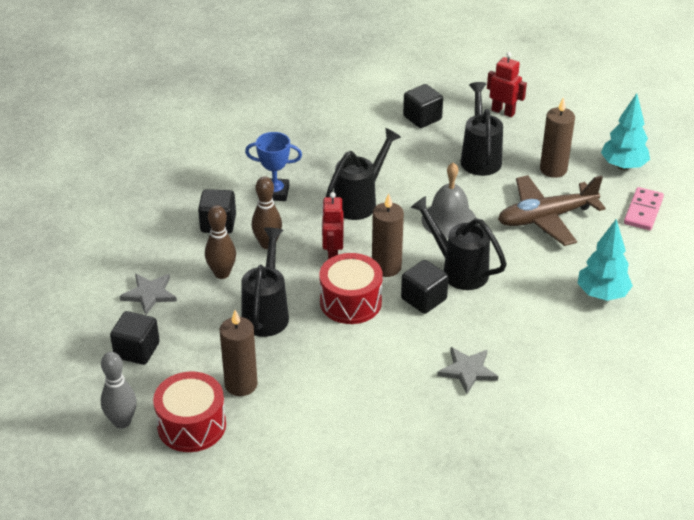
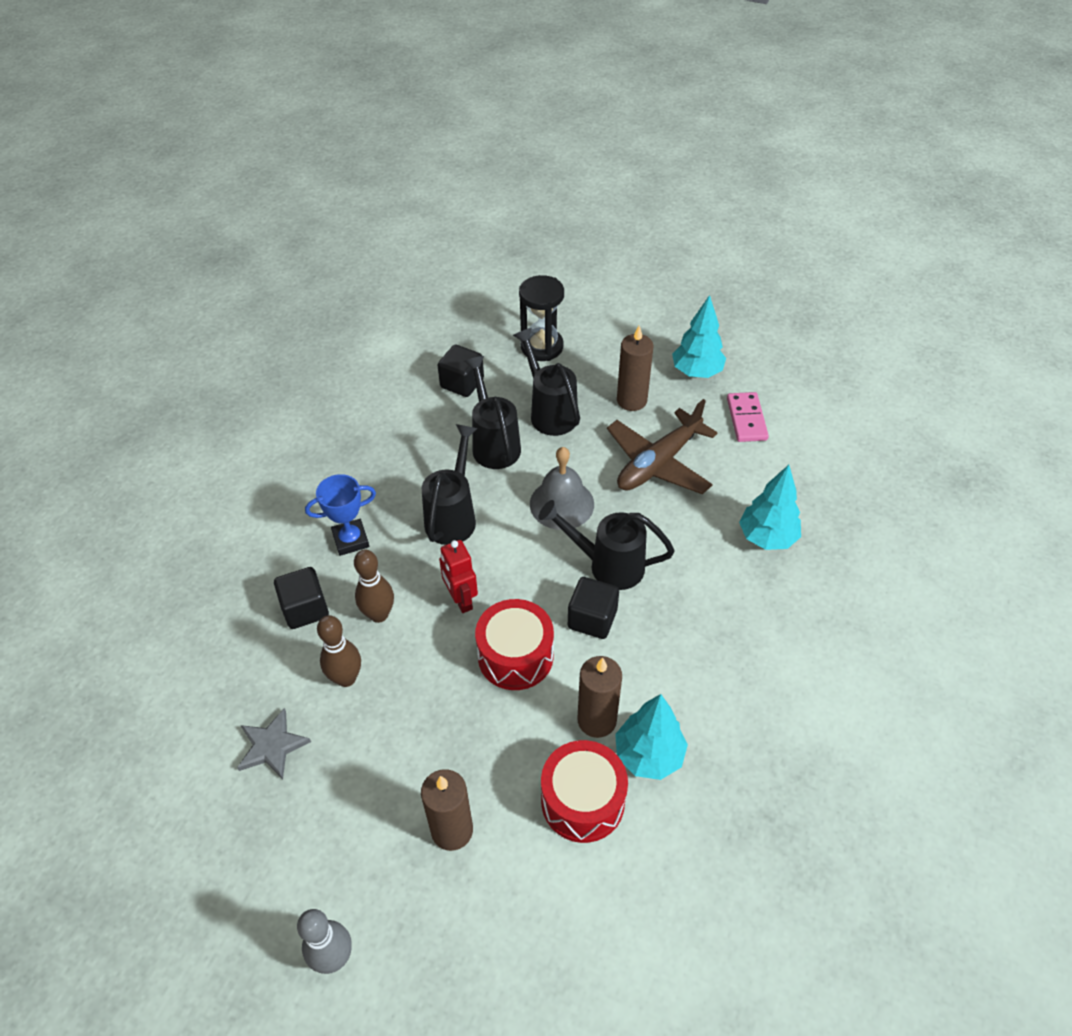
camera: 25 degrees left, 10 degrees up
(137, 350) = (298, 837): black cube -> none
(191, 425) = (424, 920): red drum -> red drum (582, 801)
(267, 312) = (428, 712): black watering can -> black watering can (493, 443)
(386, 267) = (529, 592): brown candle -> brown candle (597, 720)
(410, 394) = (648, 755): none -> turquoise tree
(467, 371) = (691, 695): grey star -> none
(503, 112) = (542, 347): red robot -> black hourglass

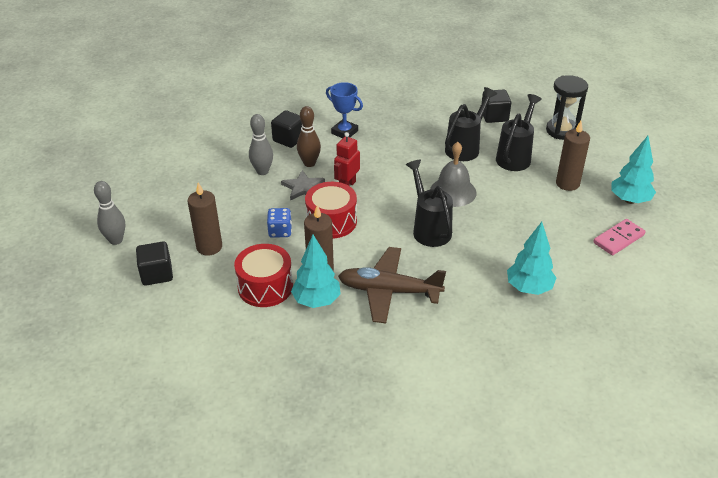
camera: 55 degrees right, 10 degrees down
(272, 746) = (205, 168): grey star -> grey star (303, 187)
(346, 678) = (262, 171): brown bowling pin -> grey bowling pin
(453, 515) = (398, 157): black watering can -> none
(488, 725) = (280, 231): none -> blue dice
(592, 619) = (385, 239): black cube -> black cube (157, 274)
(658, 463) = (531, 216): brown plane -> brown plane (389, 291)

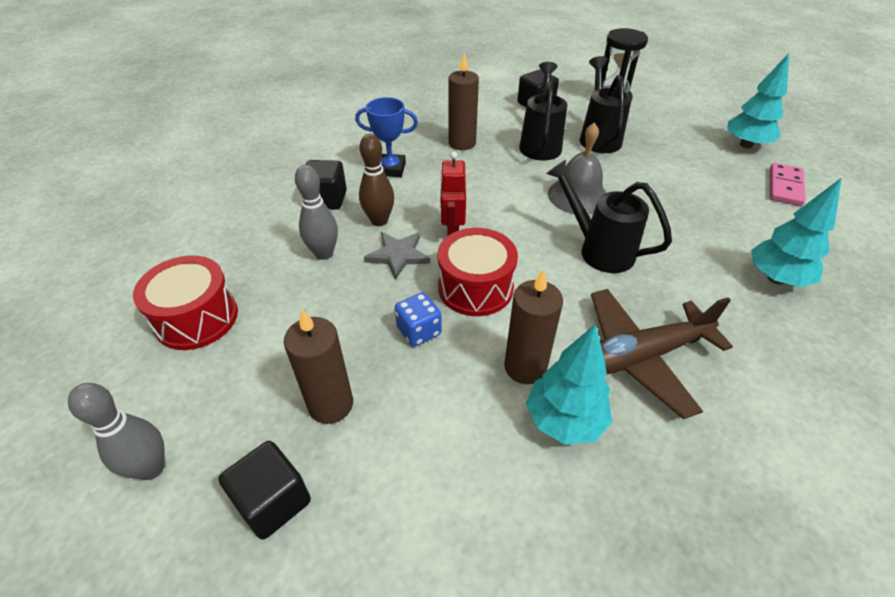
camera: 30 degrees left, 5 degrees up
(265, 287) = (472, 434): red drum -> red drum (196, 318)
(567, 183) = (676, 148): brown candle -> brown candle (462, 143)

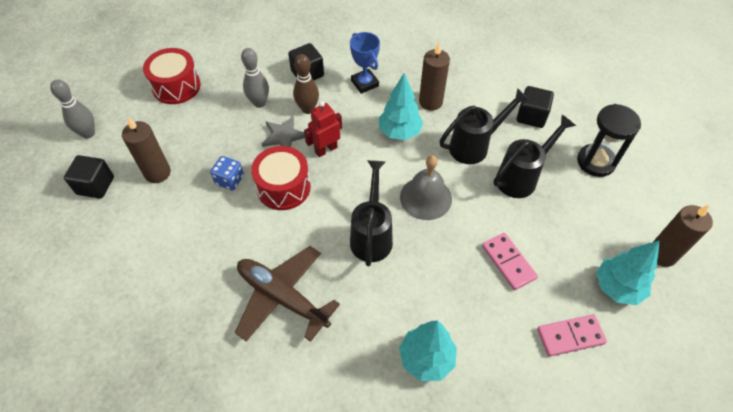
camera: 55 degrees right, 10 degrees up
(525, 367) = (235, 242): brown candle -> brown candle (662, 254)
(564, 420) = (208, 278): turquoise tree -> turquoise tree (399, 132)
(688, 183) = (508, 262): none -> pink domino

